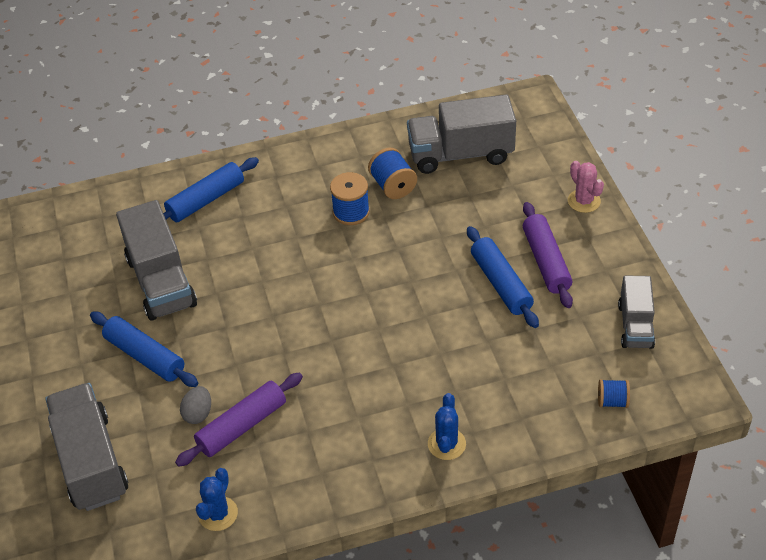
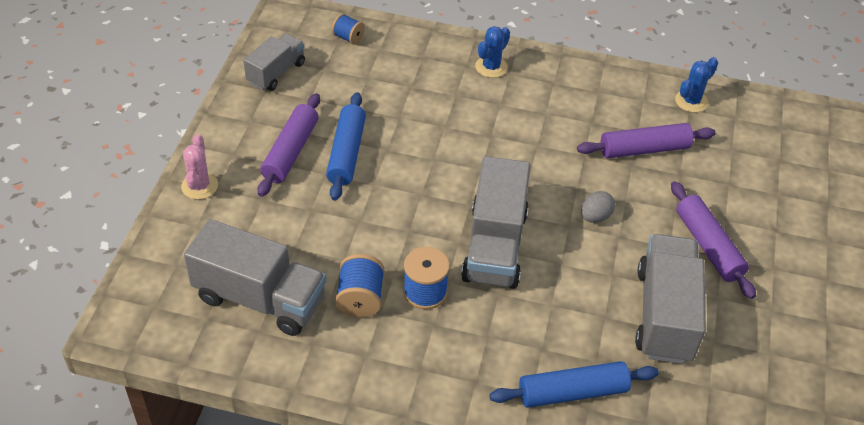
camera: 155 degrees left, 0 degrees up
(91, 462) = (784, 181): grey truck -> grey truck (494, 246)
(145, 356) = (708, 246): blue rolling pin -> purple rolling pin
(198, 413) = (677, 175): grey egg -> grey egg (595, 217)

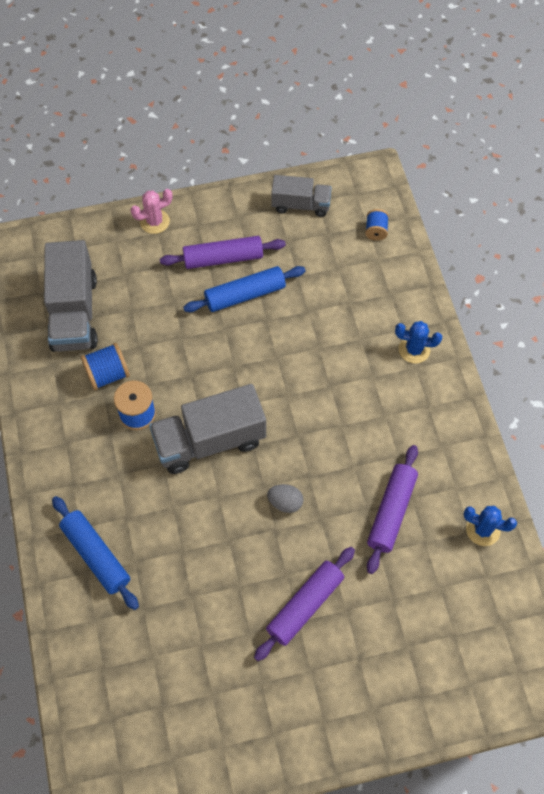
camera: 65 degrees right, 15 degrees up
(644, 149) = (391, 512): purple rolling pin -> purple rolling pin turned 60 degrees clockwise
(664, 315) = (208, 596): grey truck -> none

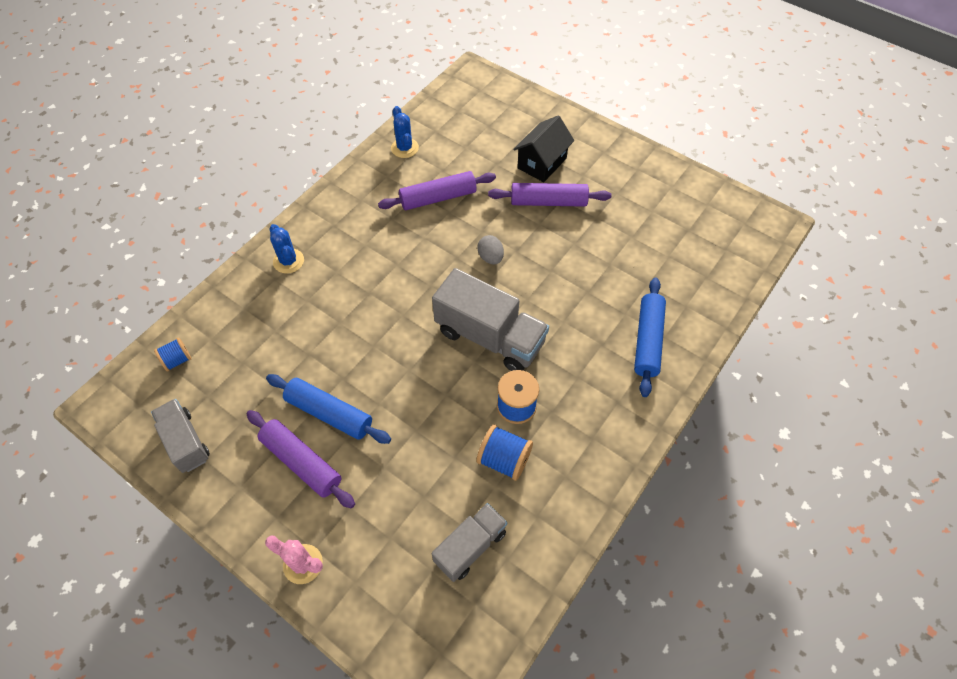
camera: 130 degrees left, 5 degrees down
(74, 313) = (470, 547): grey truck -> grey truck, size x0.60
(359, 643) = (542, 163): none -> black house

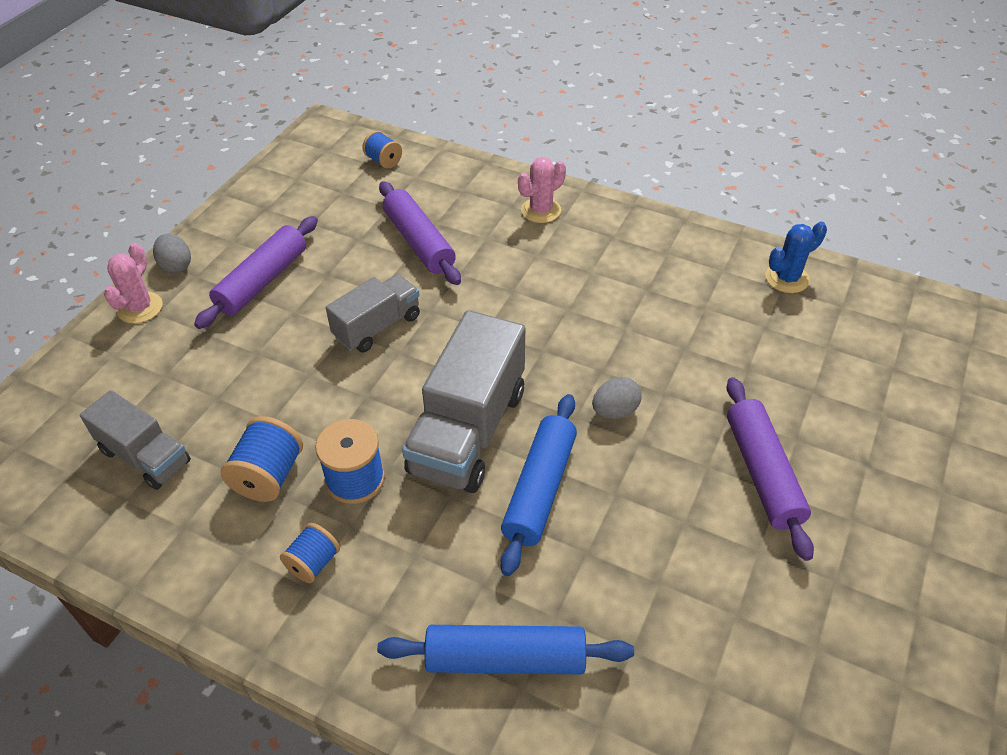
camera: 80 degrees right, 10 degrees down
(185, 442) = (285, 191): grey truck -> grey truck (377, 327)
(257, 535) = (176, 266): none -> grey egg
(288, 261) = (541, 210): blue cactus -> pink cactus
(329, 413) = (327, 290): blue rolling pin -> blue rolling pin (539, 489)
(438, 198) = (707, 331): purple rolling pin -> purple rolling pin (419, 242)
(542, 163) = (847, 453): black house -> none
(576, 434) = (313, 563): none -> blue spool

